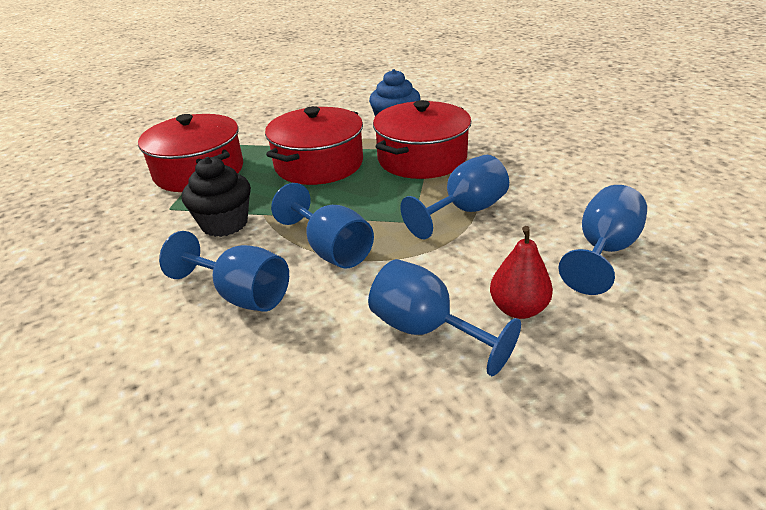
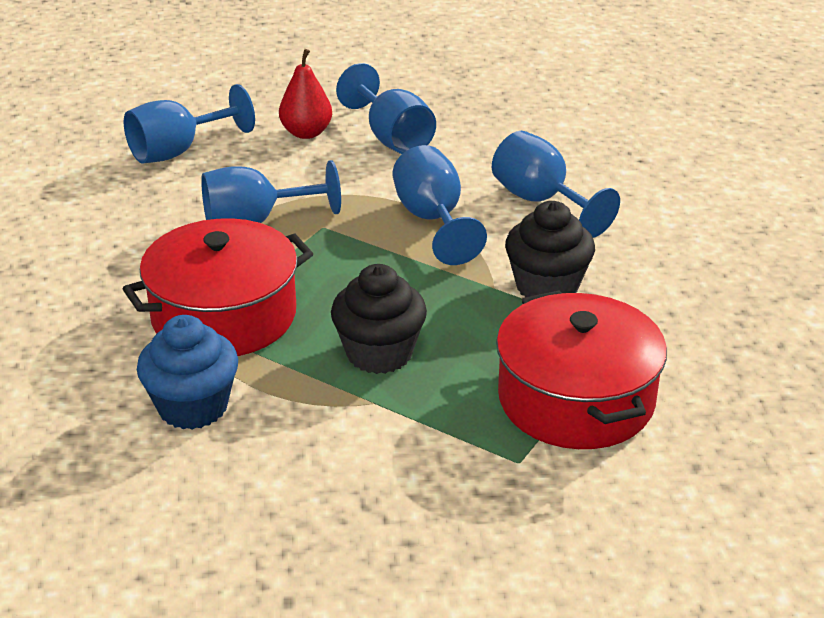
camera: 160 degrees left, 0 degrees up
(319, 164) = (379, 353): red pot -> black cupcake

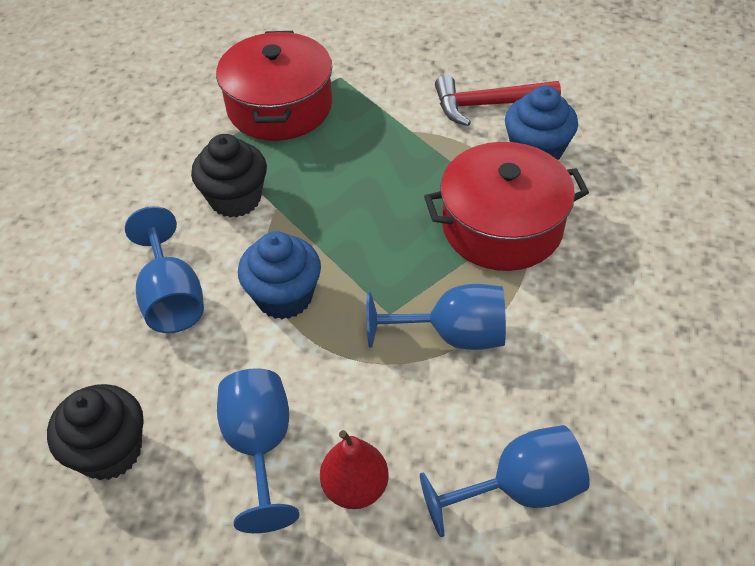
camera: 160 degrees left, 15 degrees up
(275, 460) = (487, 105): none -> red hammer
(379, 353) = (392, 166): black cupcake -> black cupcake (110, 451)
(433, 220) = (284, 297): blue goblet -> blue cupcake

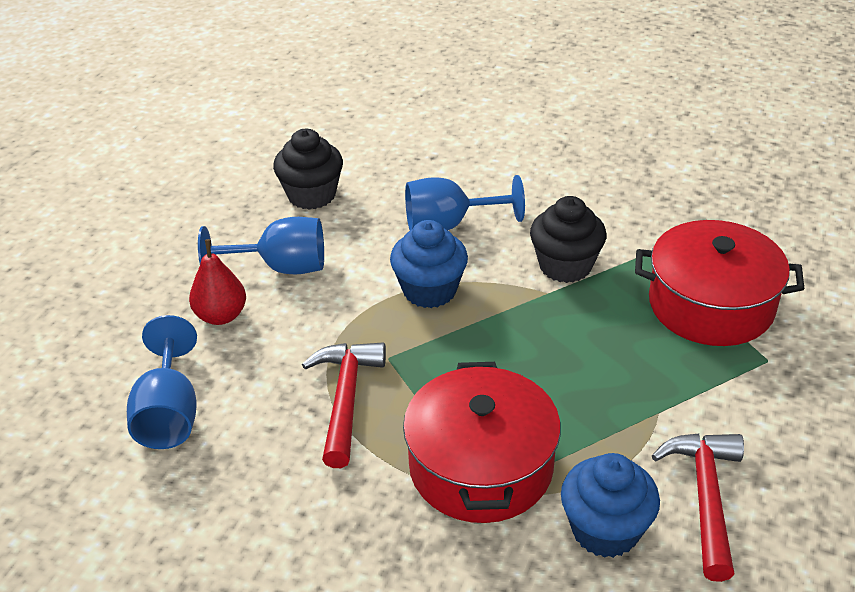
camera: 100 degrees right, 10 degrees down
(453, 335) = (345, 398): blue goblet -> red hammer

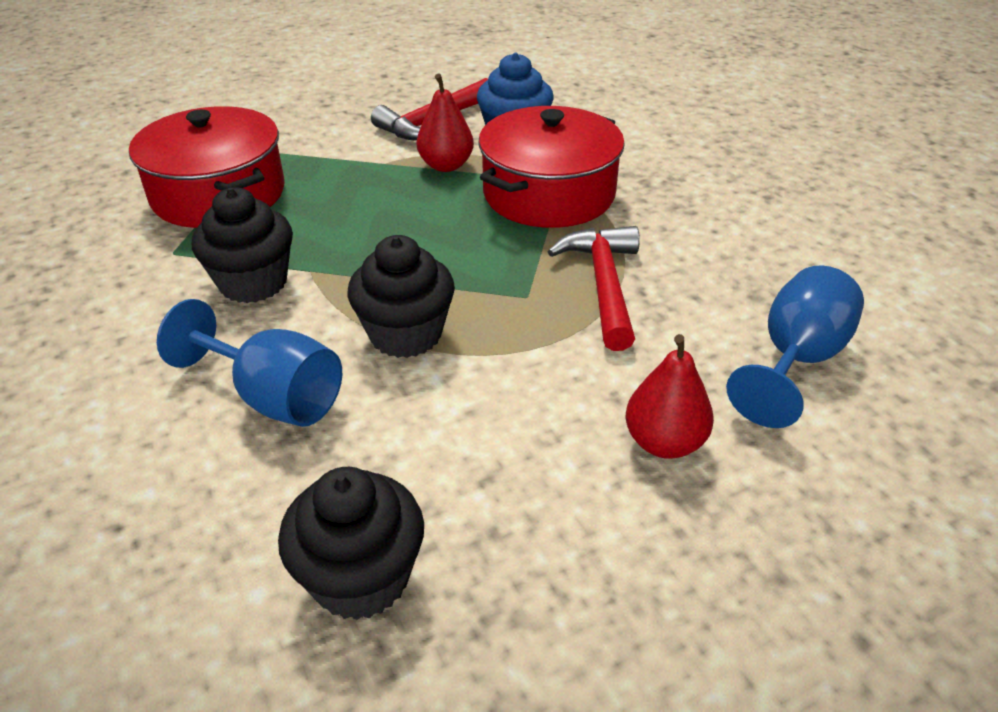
camera: 140 degrees left, 0 degrees up
(281, 267) = (532, 467): blue goblet -> none
(345, 398) = (603, 284): red hammer -> red hammer turned 135 degrees clockwise
(429, 290) = (406, 334): blue cupcake -> black cupcake
(606, 444) = (446, 165): none -> red pear

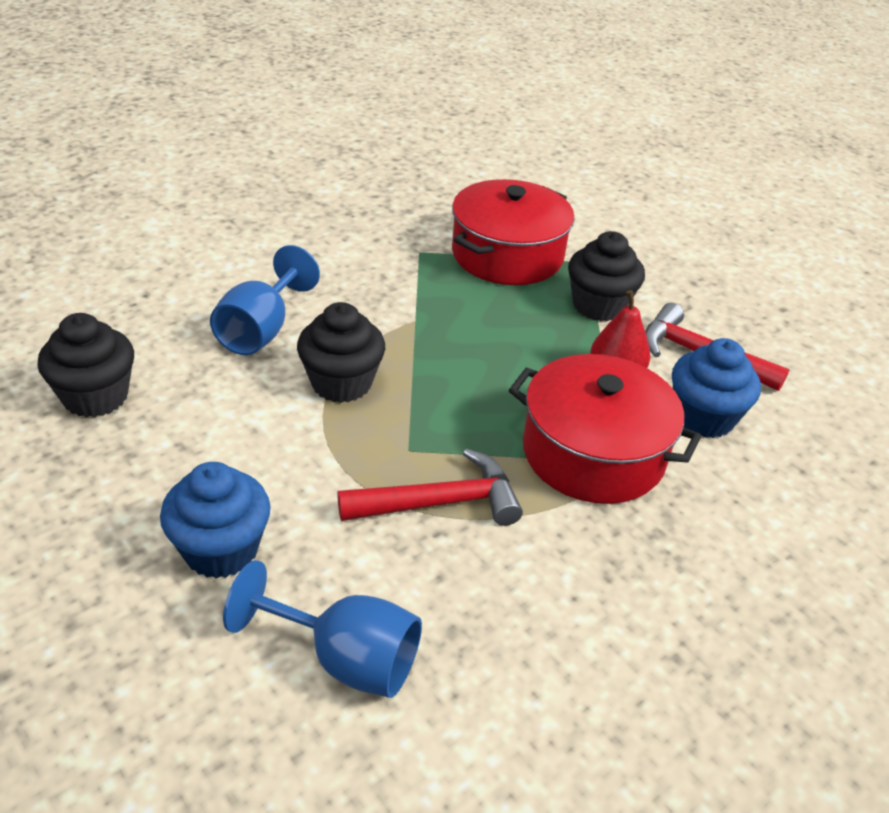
camera: 75 degrees right, 0 degrees up
(253, 283) = (391, 296): black cupcake -> black cupcake (598, 306)
(664, 442) = (221, 549): red pear -> blue cupcake

